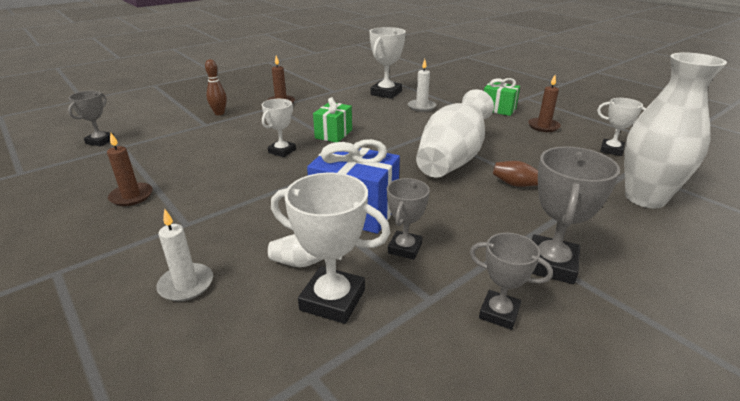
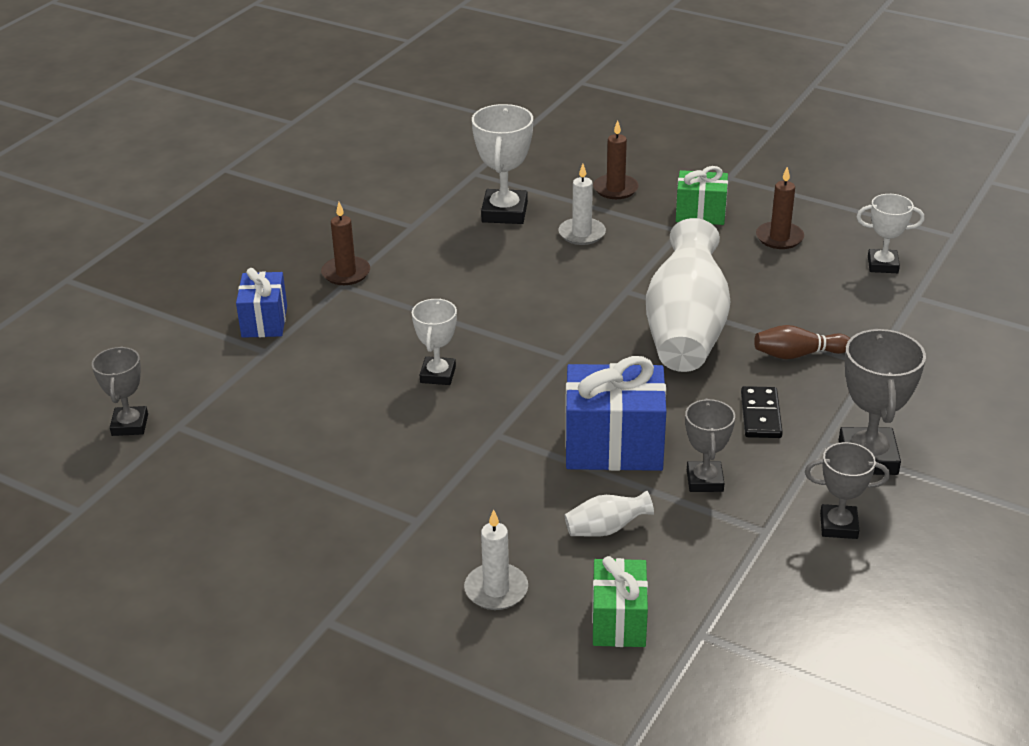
camera: 20 degrees left, 5 degrees up
(131, 196) = (298, 502): brown candle -> brown candle (615, 189)
(219, 113) = (264, 321): brown bowling pin -> blue gift
(332, 300) = (668, 560): white trophy -> none
(333, 134) = (487, 323): green gift -> green gift (618, 621)
(476, 215) = (760, 415): none -> black domino
(645, 198) = (941, 339): white vase -> none

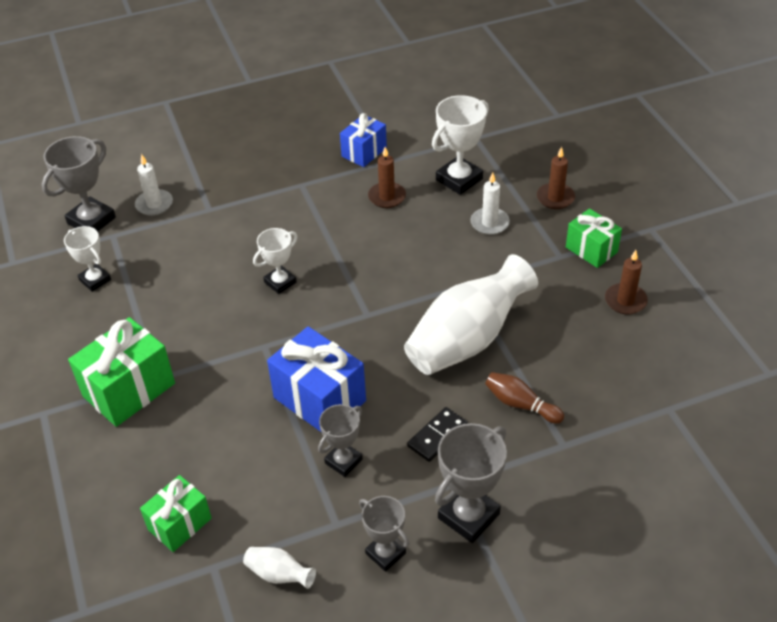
camera: 40 degrees right, 10 degrees up
(130, 425) = (91, 220): grey trophy -> grey trophy, size x1.57
(264, 321) = (230, 188): blue gift -> blue gift (364, 152)
(346, 273) = (312, 176): brown candle -> brown candle (387, 197)
(401, 546) = (129, 390): none -> green gift
(496, 590) = (142, 454): white candle -> white candle (154, 204)
(606, 529) = (246, 455): white vase -> white vase (279, 574)
(882, 265) = (676, 367): white trophy -> white trophy (95, 280)

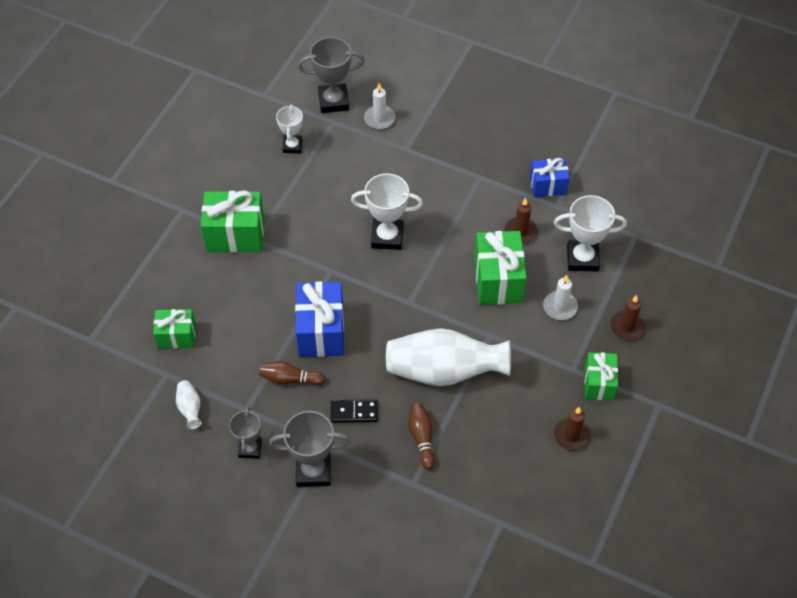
camera: 45 degrees right, 10 degrees up
(280, 282) = (387, 237): white trophy -> white trophy, size x1.57
(343, 461) = (290, 379): grey trophy -> brown bowling pin
(417, 242) = (498, 280): none -> green gift

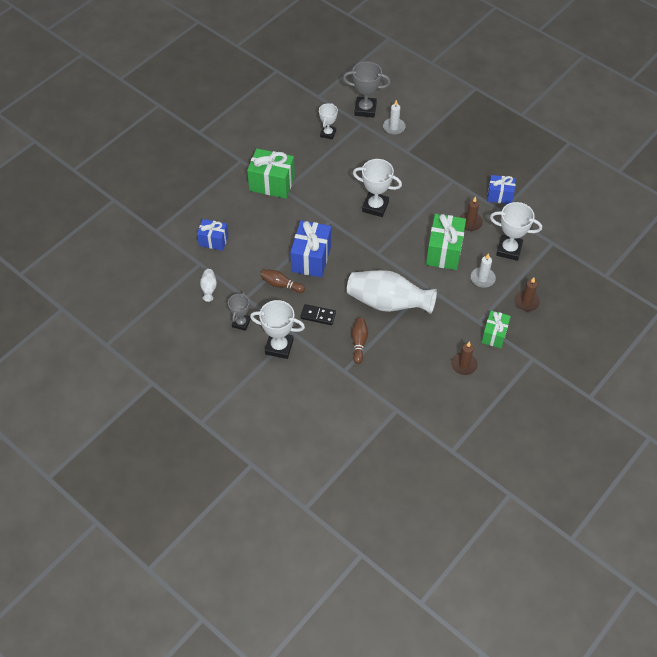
camera: 15 degrees right, 0 degrees up
(176, 336) = (213, 241): green gift -> blue gift
(313, 471) = (279, 347): grey trophy -> white trophy

